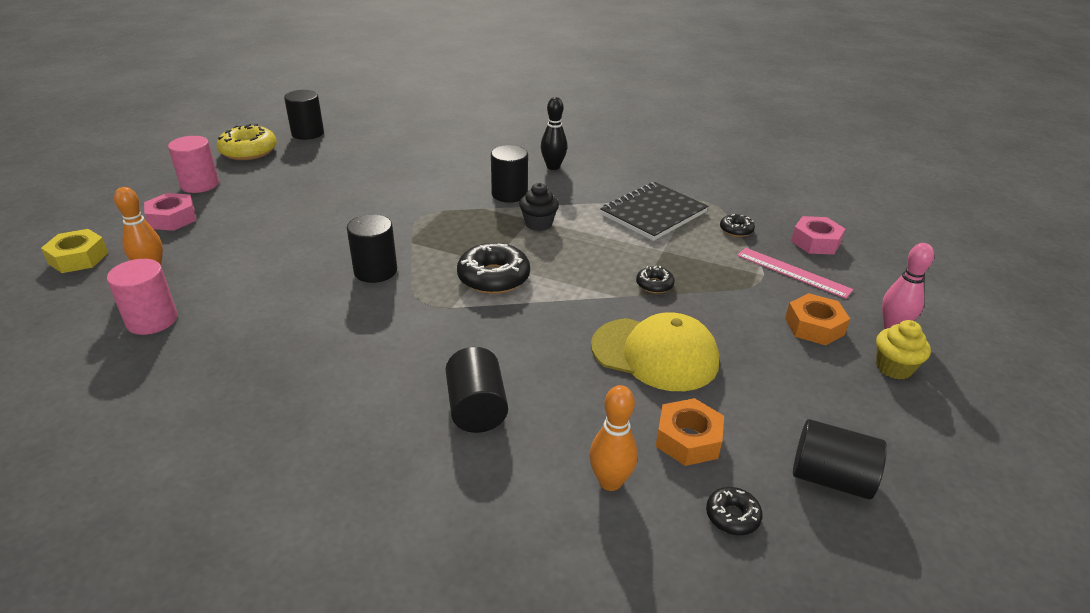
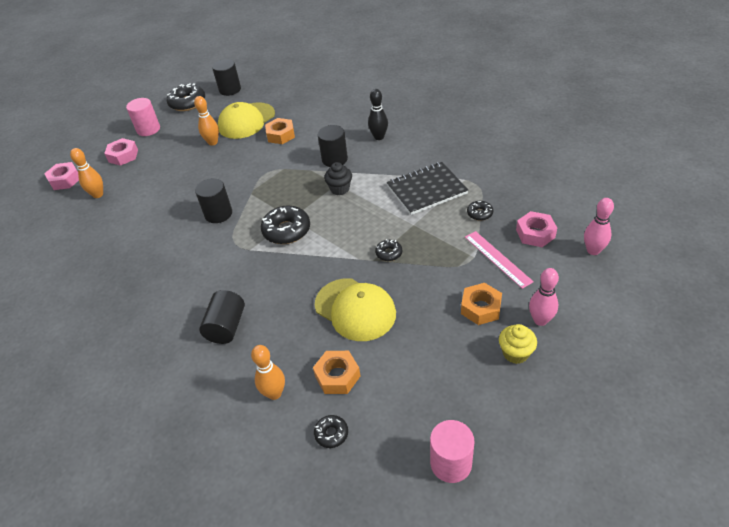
camera: 25 degrees right, 10 degrees up
(78, 258) = (65, 180): yellow nut -> pink nut
(152, 320) = (85, 231): pink cylinder -> pink cylinder (451, 463)
(249, 151) = (187, 103): yellow donut -> black donut
(316, 191) = (213, 142): none -> orange bowling pin
(354, 164) = (246, 121): none -> yellow cap
(415, 175) = (281, 135): none -> orange nut
(830, 478) = (410, 424): black cylinder -> none
(891, 250) = (593, 250): none -> pink bowling pin

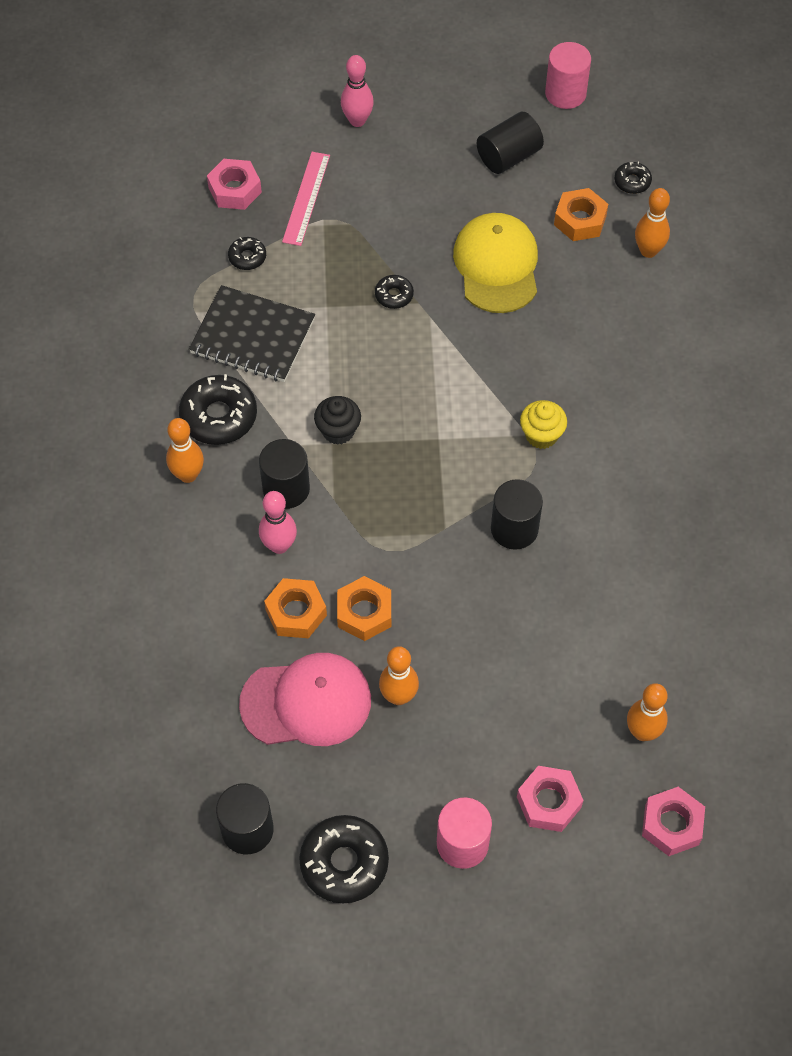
camera: 140 degrees left, 15 degrees up
(226, 327) = (636, 355): black cylinder -> black cylinder (508, 156)
(246, 121) = (306, 702): yellow cap -> pink cap
(286, 230) = (462, 424): black donut -> black donut (219, 416)
(379, 137) = (188, 475): black bowling pin -> orange bowling pin
(480, 308) = (388, 171): orange nut -> orange nut (364, 613)
(515, 353) = (415, 116): yellow cupcake -> yellow cupcake (541, 435)
(593, 250) = (217, 131): pink bowling pin -> pink bowling pin (279, 545)

